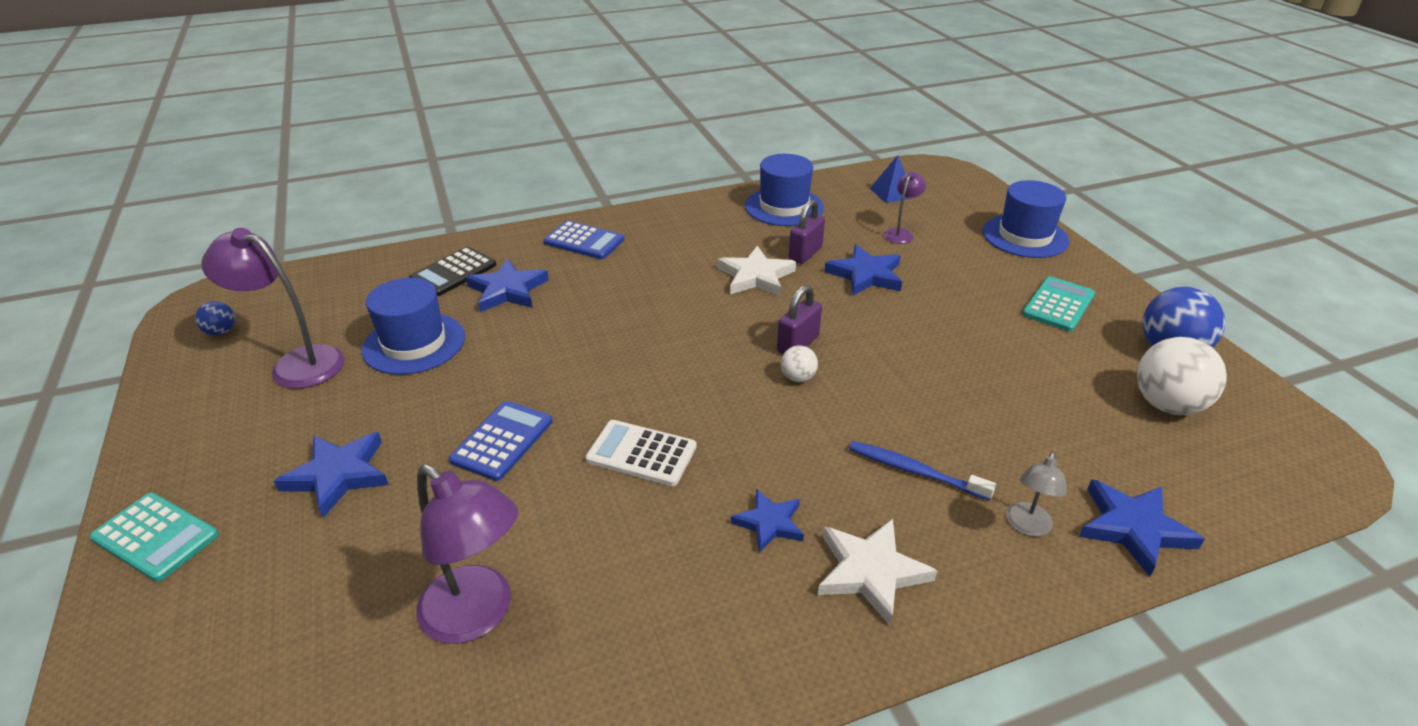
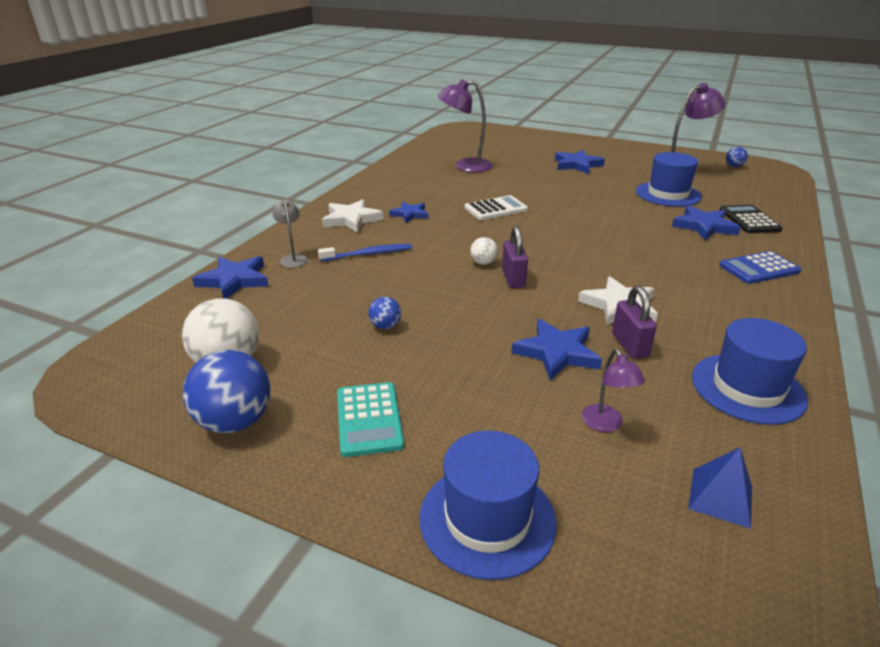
camera: 135 degrees right, 5 degrees down
(155, 537) = (584, 142): turquoise calculator -> none
(502, 441) = (552, 190): blue calculator -> none
(983, 364) = (385, 326): none -> blue ball

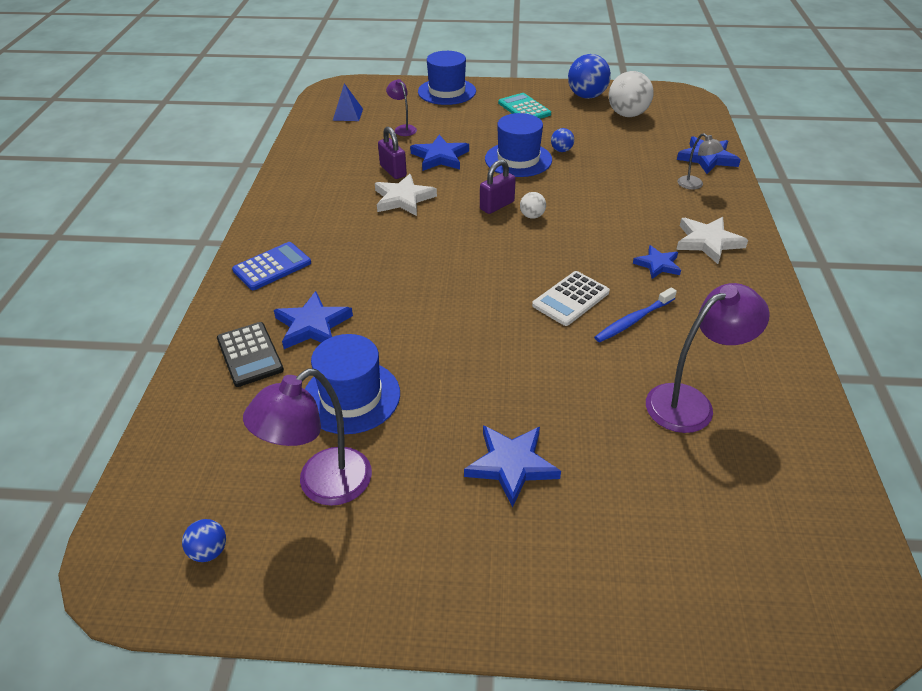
camera: 160 degrees right, 10 degrees up
(368, 254) = (639, 203): blue toothbrush -> blue toothbrush (633, 320)
(513, 278) = (497, 205): purple padlock -> purple padlock turned 75 degrees clockwise
(747, 388) = (320, 160): blue hat -> blue hat (518, 159)

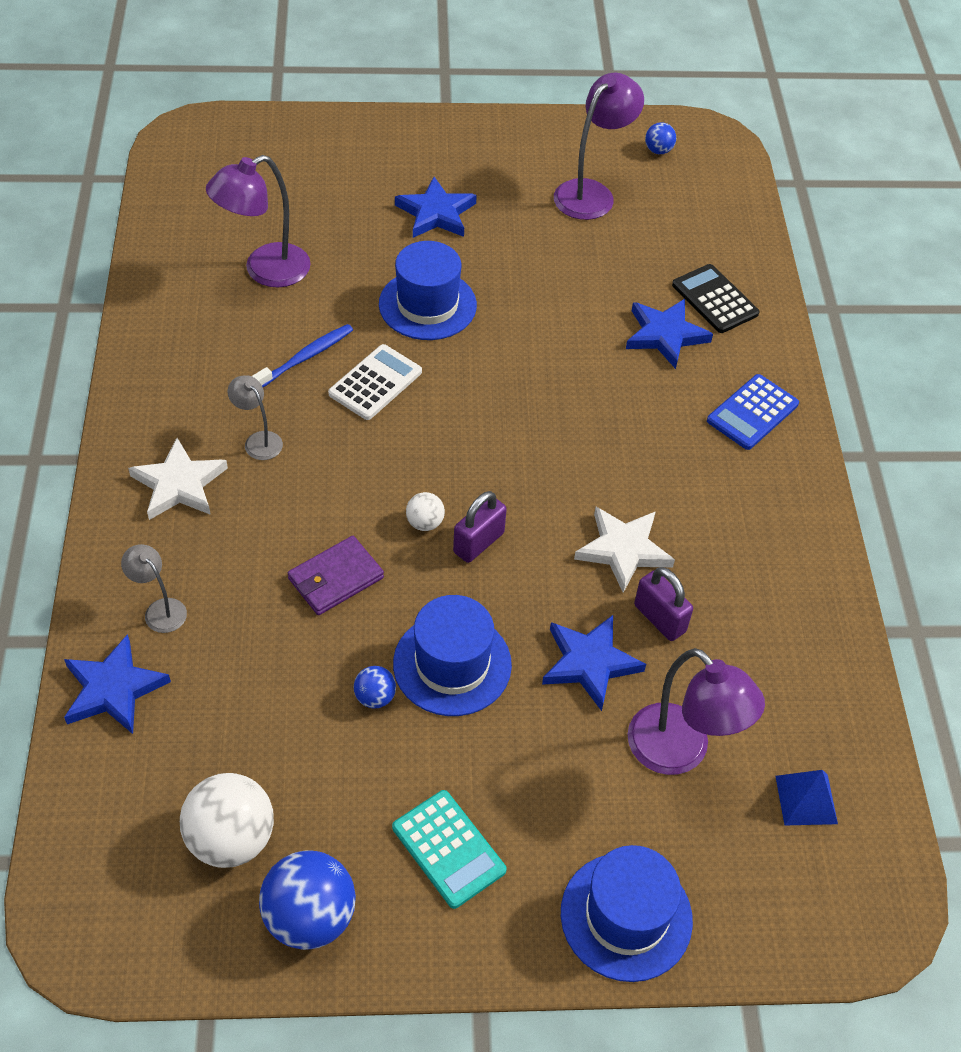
camera: 170 degrees right, 10 degrees up
(351, 396) = (594, 263): blue hat -> blue hat (427, 305)
(403, 129) = (680, 752): purple lamp -> purple lamp, size x1.86
(589, 194) = (335, 578): none -> purple wallet
(658, 265) = (258, 440): blue star -> grey lamp

